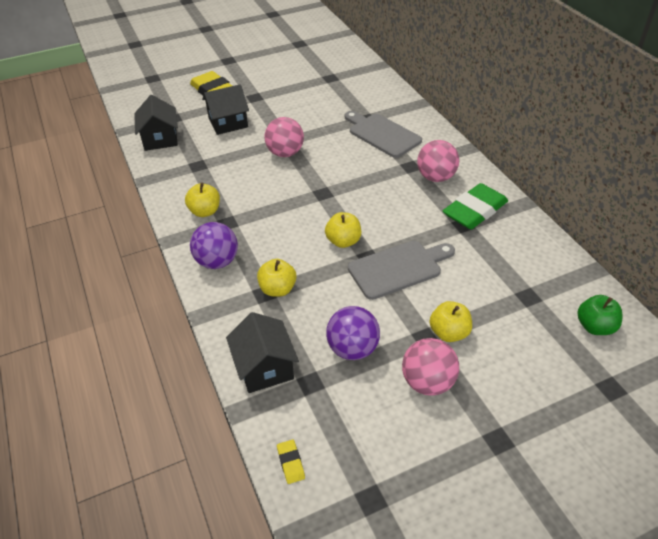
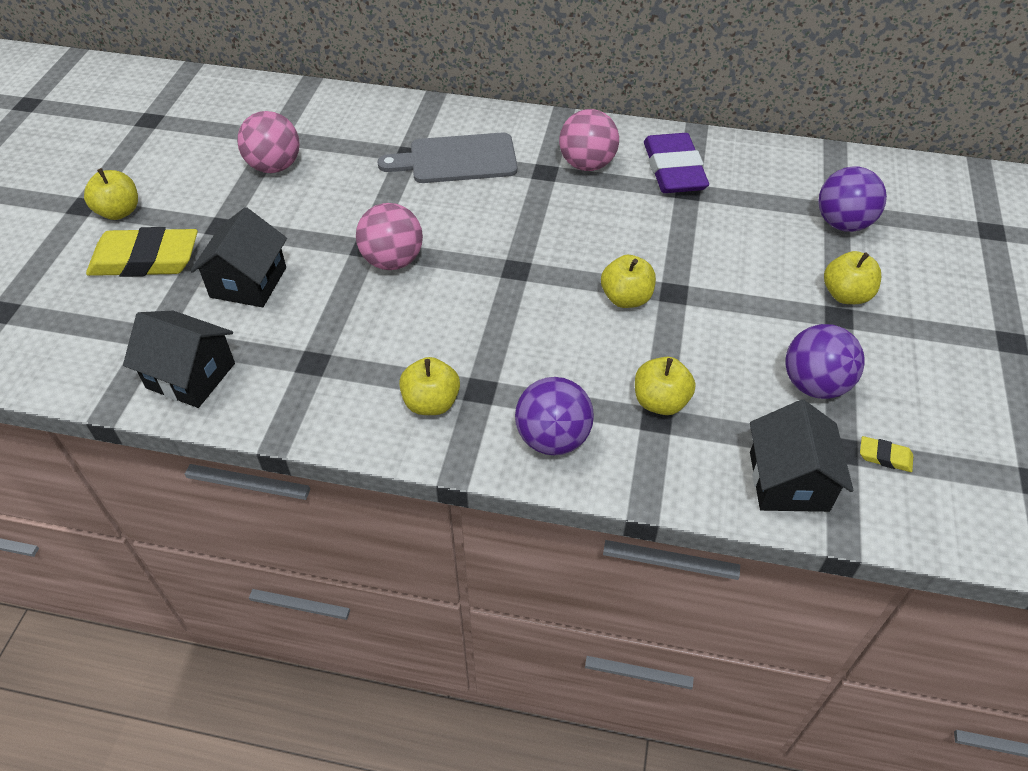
camera: 55 degrees left, 5 degrees up
(234, 70) = (119, 212): none -> yellow apple
(264, 367) = (788, 481): black house -> black house turned 75 degrees clockwise
(291, 463) = (953, 528): yellow eraser -> yellow eraser (885, 456)
(398, 268) = (714, 278): grey cutting board -> none
(428, 382) = (905, 350): pink ball -> pink ball (275, 166)
(475, 211) = (674, 170): green eraser -> purple eraser
(518, 304) = (843, 223): none -> purple ball
(595, 327) = (910, 193): green apple -> none

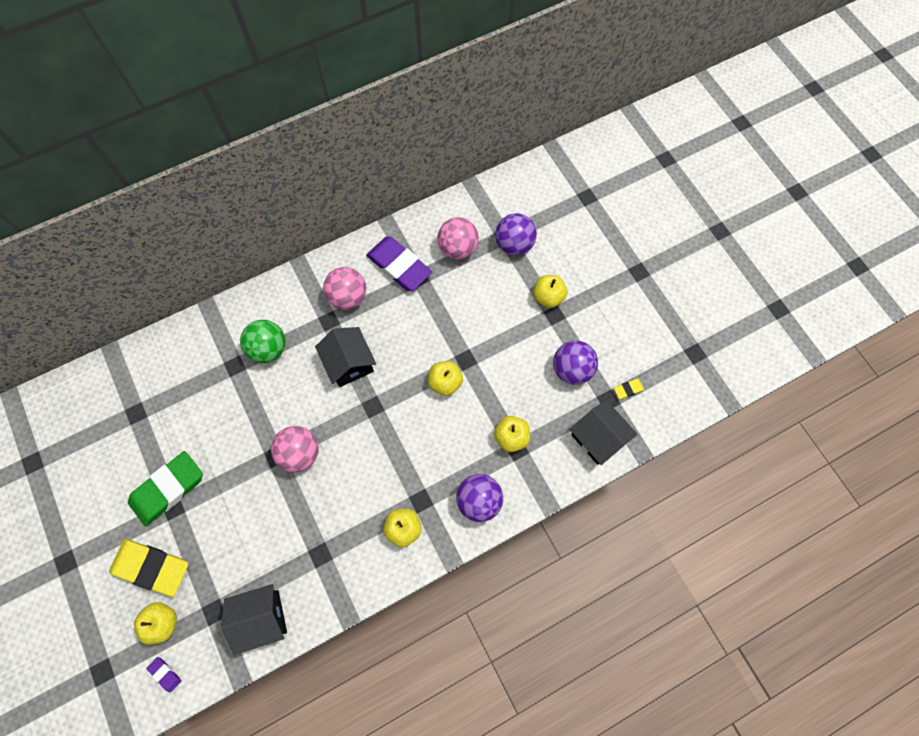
camera: 40 degrees left, 20 degrees up
(48, 355) = (165, 674): none -> purple eraser
(119, 212) = (95, 548): yellow apple -> yellow apple (163, 622)
(145, 259) = (151, 567): yellow eraser -> yellow eraser turned 60 degrees clockwise
(234, 209) = (168, 489): none -> green eraser
(248, 282) = (231, 533): black house -> black house (349, 363)
(275, 166) = (160, 438): pink ball -> pink ball (458, 248)
(457, 159) = (269, 349): grey cutting board -> green ball

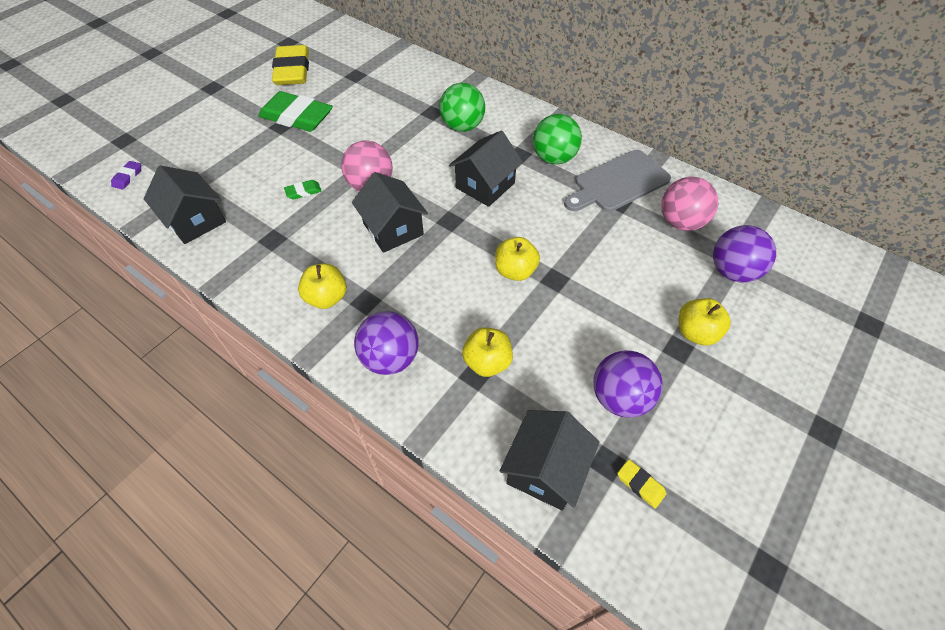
camera: 65 degrees right, 15 degrees down
(151, 567) = (222, 133): yellow eraser -> yellow eraser (292, 70)
(163, 622) = (174, 158): yellow apple -> none
(276, 513) = (303, 191): none -> green eraser
(348, 297) = (554, 158): pink ball -> green ball
(359, 453) = (393, 229): none -> black house
(399, 266) = (618, 183): purple eraser -> grey cutting board

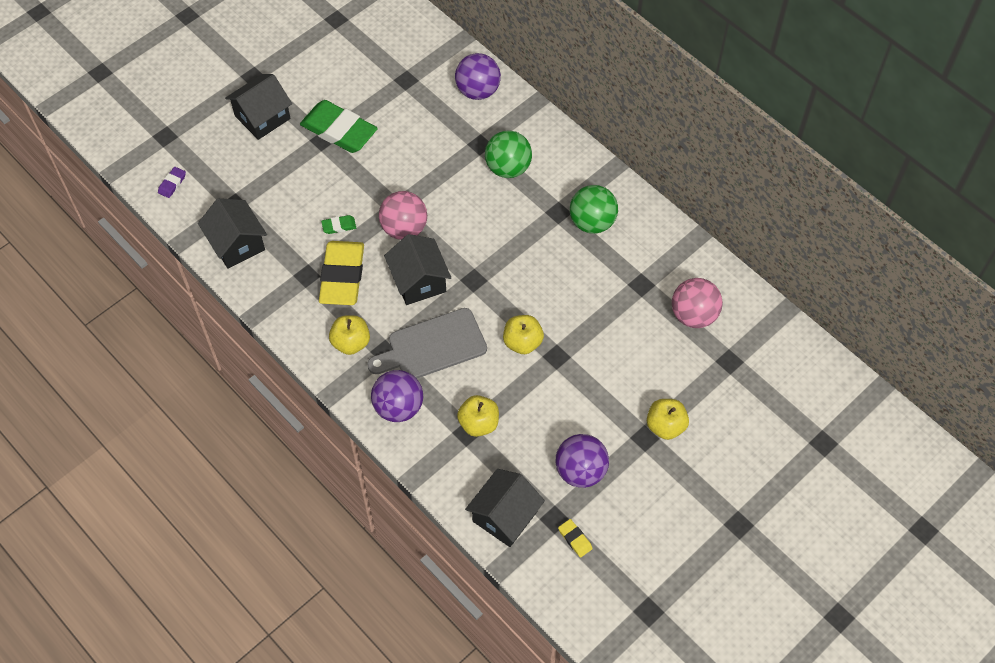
camera: 10 degrees right, 5 degrees up
(292, 70) = (339, 63): yellow eraser -> yellow eraser (342, 276)
(485, 185) = (515, 245): black house -> black house (262, 117)
(618, 183) = (648, 261): grey cutting board -> grey cutting board (432, 346)
(732, 271) = (722, 374): purple ball -> purple ball (478, 91)

